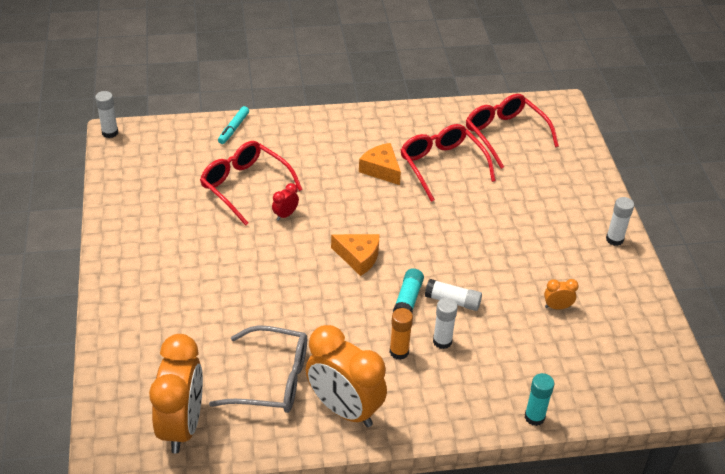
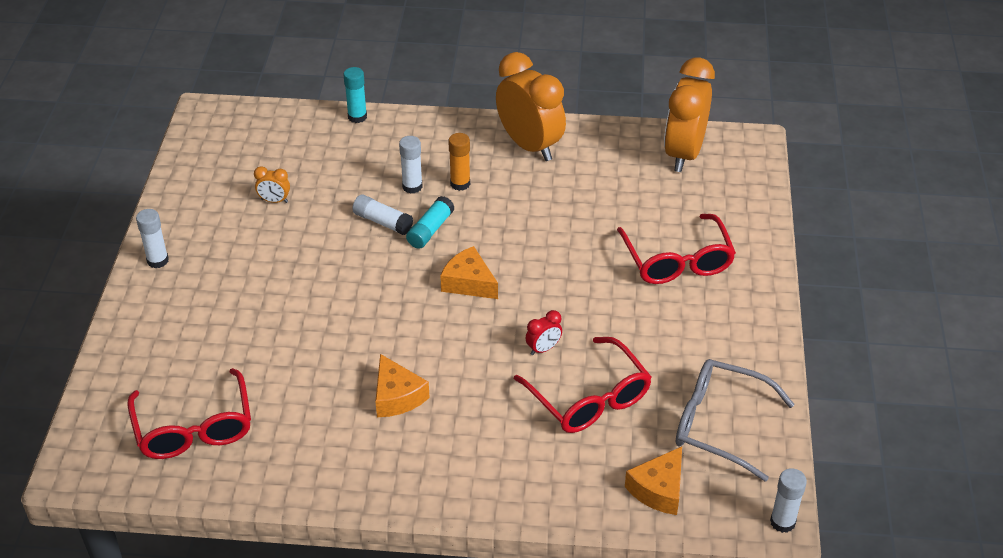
camera: 165 degrees left, 0 degrees up
(191, 140) = (658, 489): none -> orange cheese
(233, 129) = (592, 500): turquoise marker -> none
(271, 379) = (594, 178): grey glasses -> grey glasses (721, 425)
(442, 166) = (311, 389): red glasses -> red glasses (676, 260)

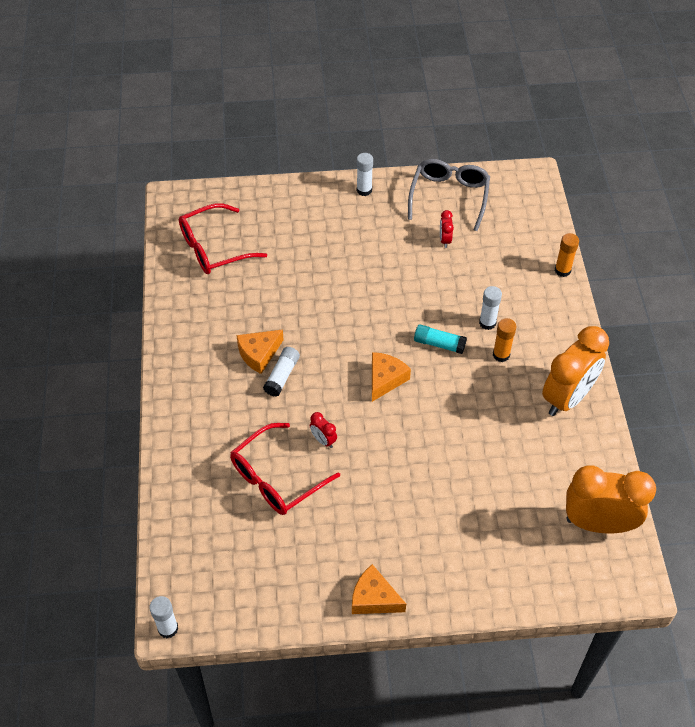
camera: 80 degrees right, 10 degrees up
(274, 201) = (445, 240): orange clock -> red clock
(357, 117) = (562, 270): turquoise glue stick -> orange glue stick
(382, 222) = (440, 311): white glue stick -> white glue stick (282, 376)
(658, 489) = (191, 536): orange cheese -> orange cheese (374, 598)
(676, 260) = (449, 529): red glasses -> none
(721, 425) = (262, 577): grey glasses -> grey glasses (449, 197)

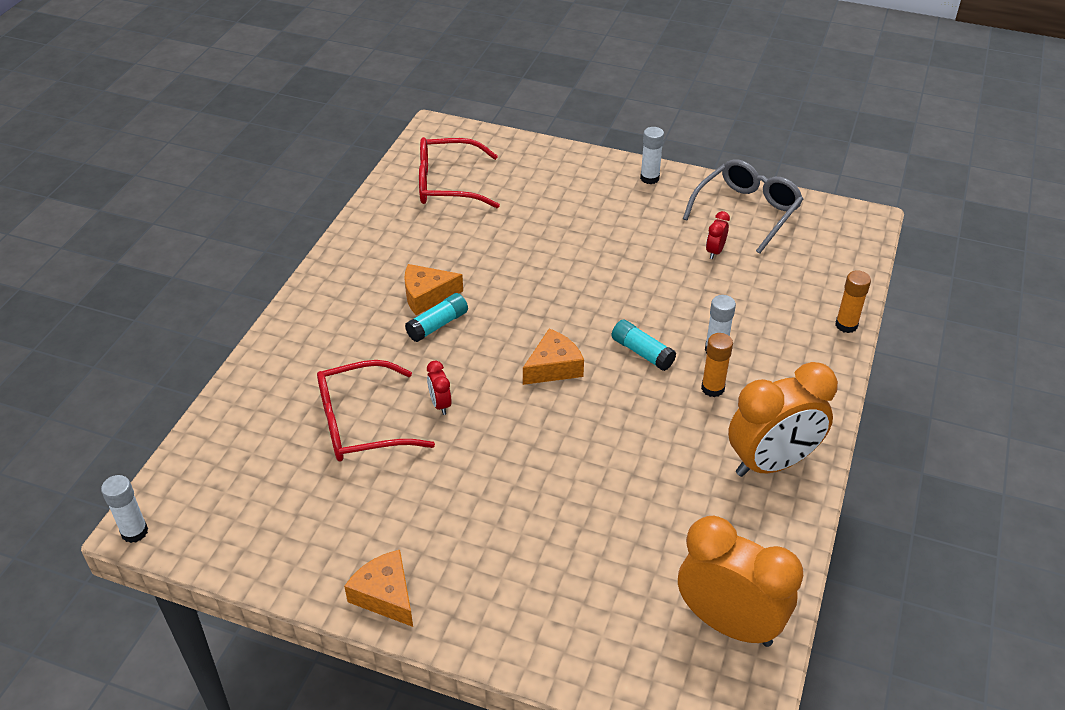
camera: 25 degrees right, 10 degrees down
(282, 376) = (438, 325): white glue stick -> turquoise glue stick

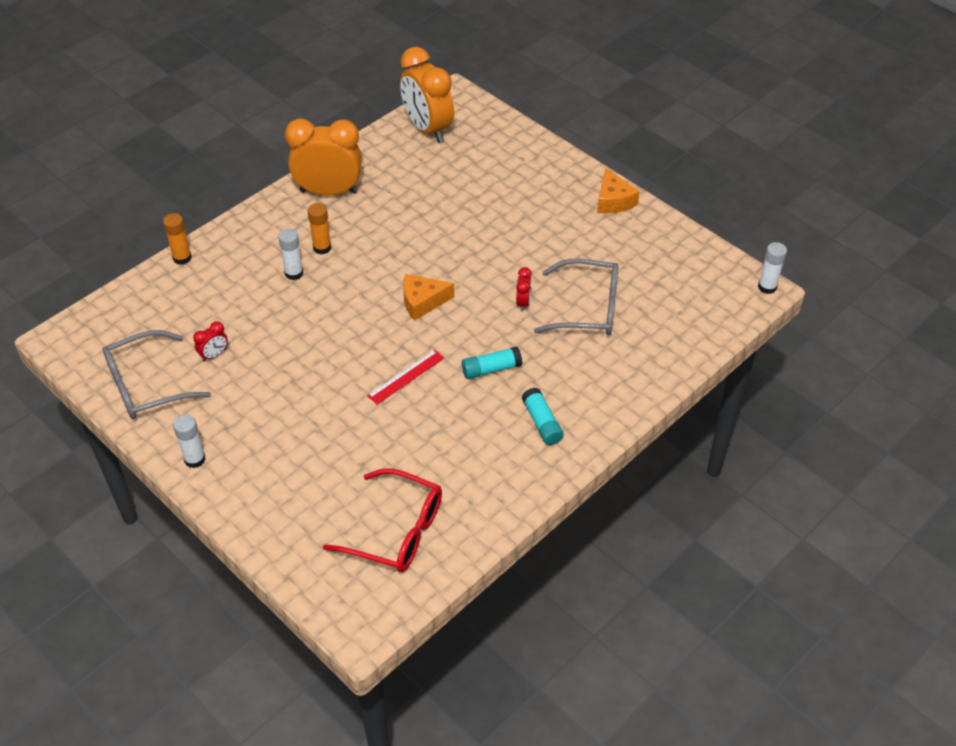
camera: 155 degrees left, 5 degrees up
(362, 423) = (586, 308): red glasses -> grey glasses
(427, 296) = (486, 401): orange cheese -> none
(518, 291) = (406, 377): none -> red ruler
(642, 352) = (349, 290): turquoise glue stick -> turquoise glue stick (542, 422)

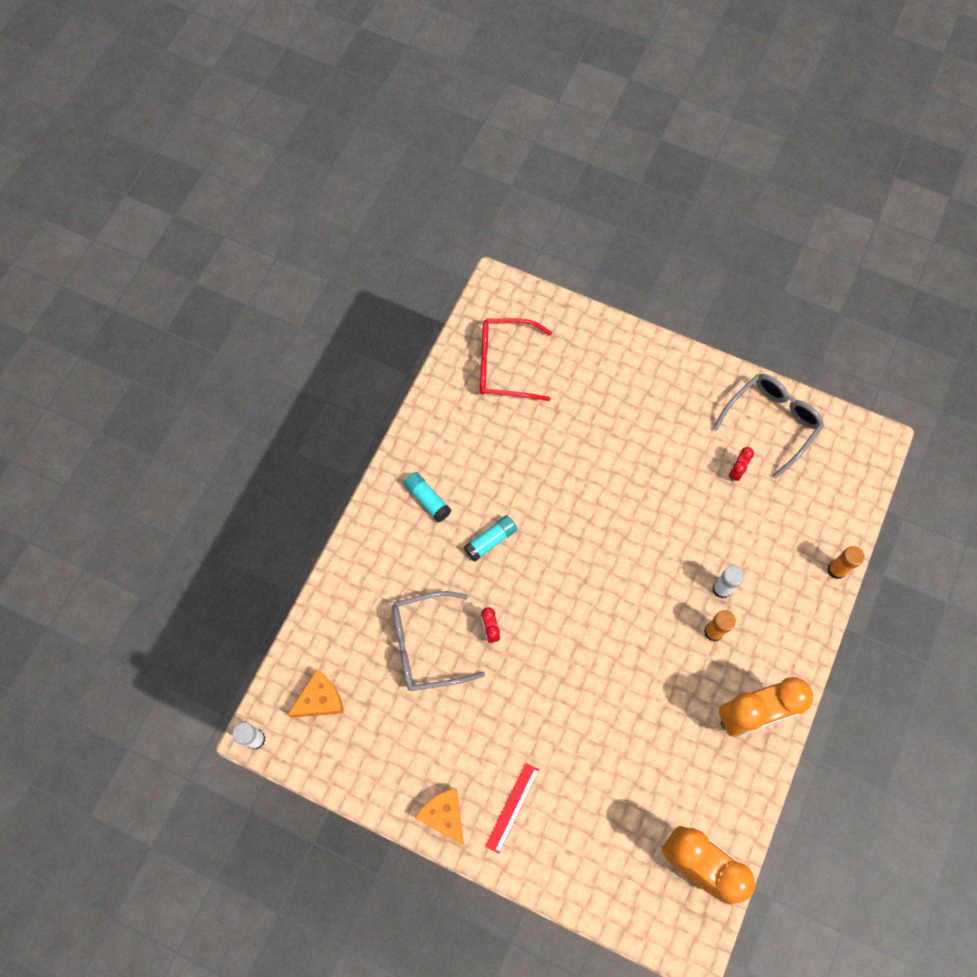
camera: 160 degrees right, 20 degrees up
(195, 459) = (688, 371): white glue stick -> none
(406, 377) = (561, 506): red ruler -> red ruler (512, 807)
(422, 302) = (585, 597): orange cheese -> orange cheese (320, 699)

